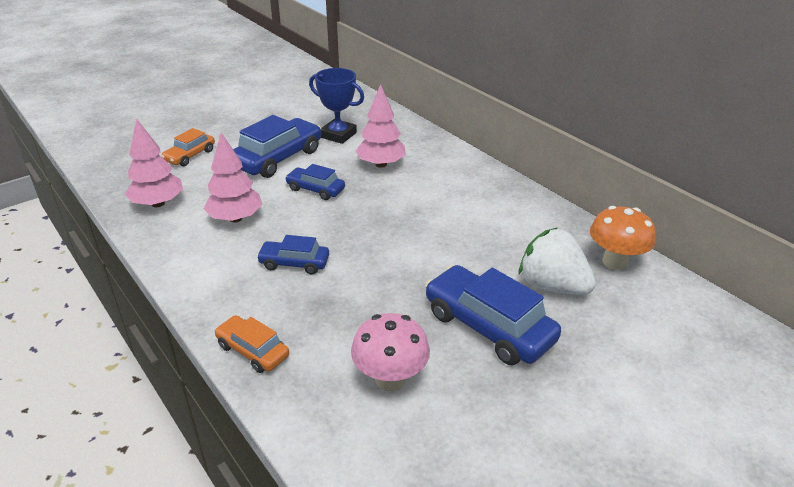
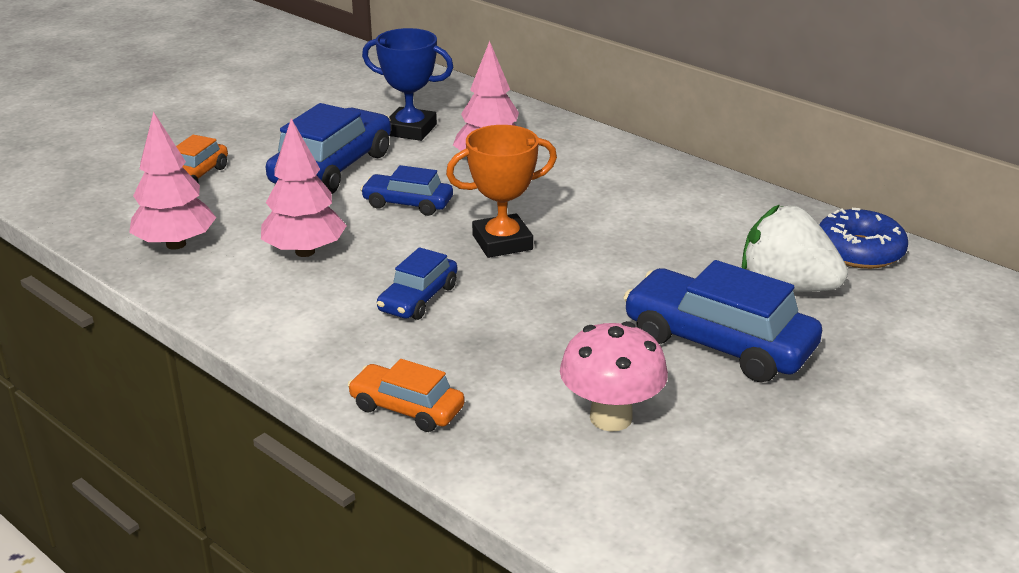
camera: 10 degrees left, 5 degrees down
(294, 263) = (418, 298): blue car -> blue car turned 60 degrees counterclockwise
(366, 226) = (502, 242): none -> orange trophy
(615, 262) = (859, 251): orange mushroom -> blue donut

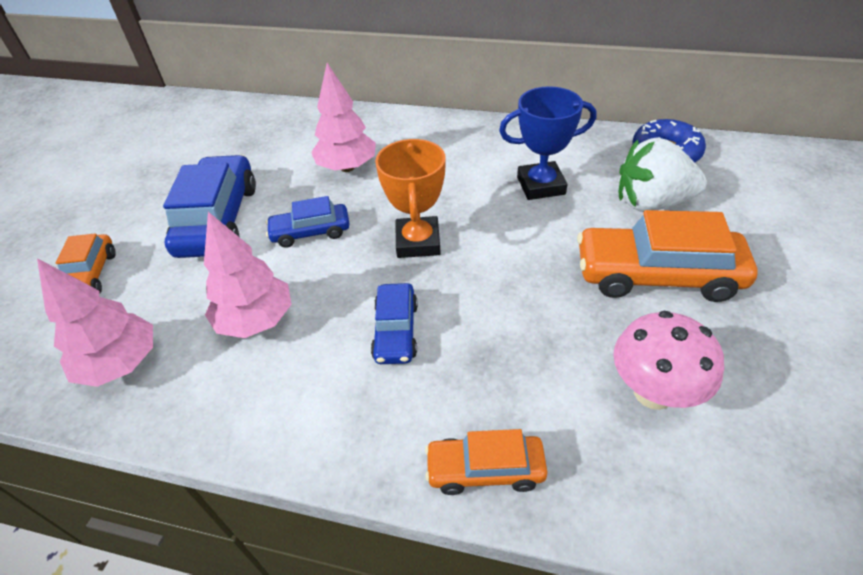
camera: 25 degrees left, 15 degrees up
(410, 130) = (258, 158): blue trophy -> blue trophy (541, 185)
(502, 242) = (418, 242): orange trophy -> orange trophy turned 45 degrees counterclockwise
(718, 343) = (657, 275): blue car -> orange car

